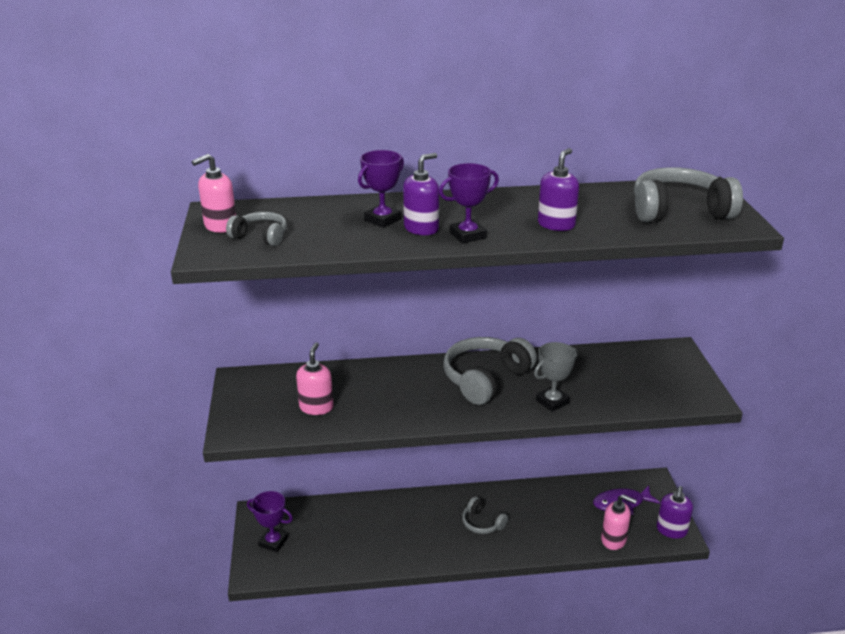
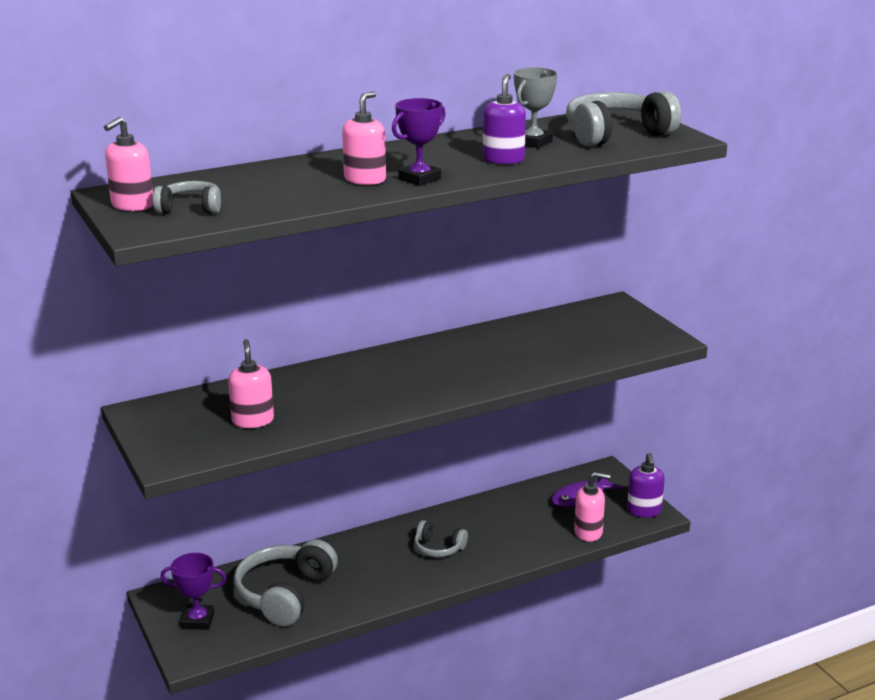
camera: 20 degrees left, 5 degrees down
(382, 219) = (315, 177): purple trophy -> none
(421, 228) = (365, 179): purple soap dispenser -> pink soap dispenser
(485, 379) = (429, 362): grey headphones -> grey headphones (285, 594)
(552, 402) = (513, 369): grey trophy -> grey trophy (533, 142)

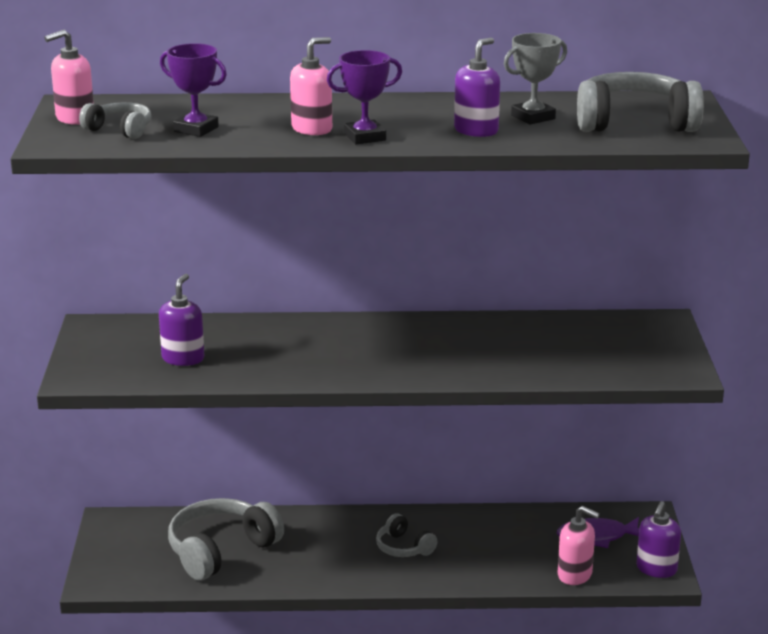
camera: 25 degrees right, 0 degrees up
(198, 620) = (125, 552): purple trophy -> purple trophy (196, 129)
(253, 420) = (183, 358): pink soap dispenser -> purple soap dispenser

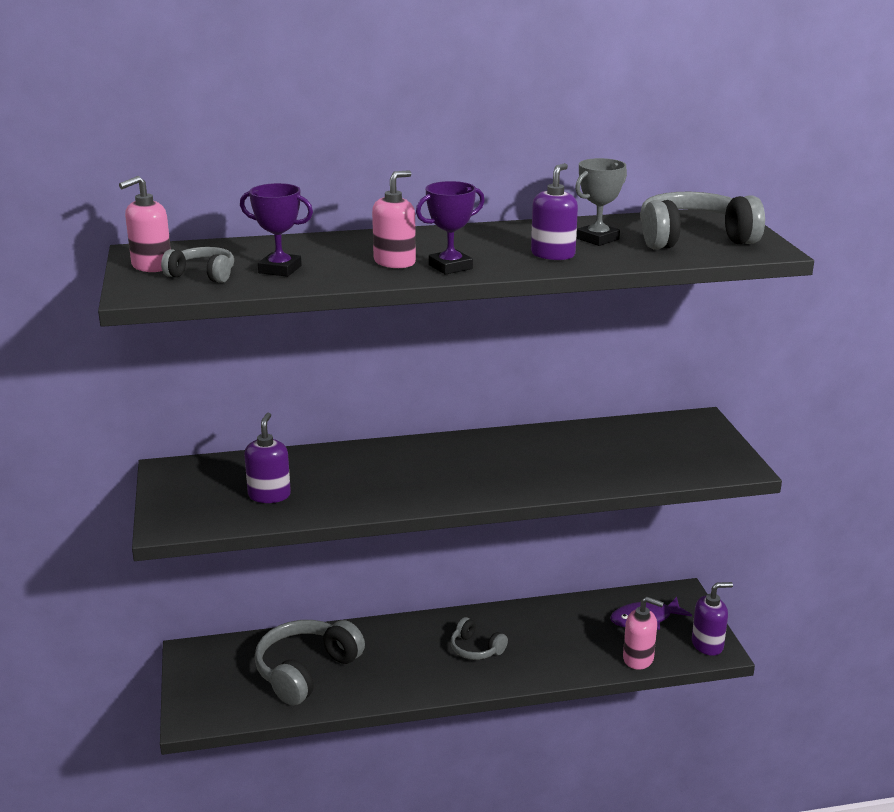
camera: 10 degrees left, 0 degrees up
(656, 569) = (707, 645): purple soap dispenser -> purple soap dispenser turned 120 degrees counterclockwise

